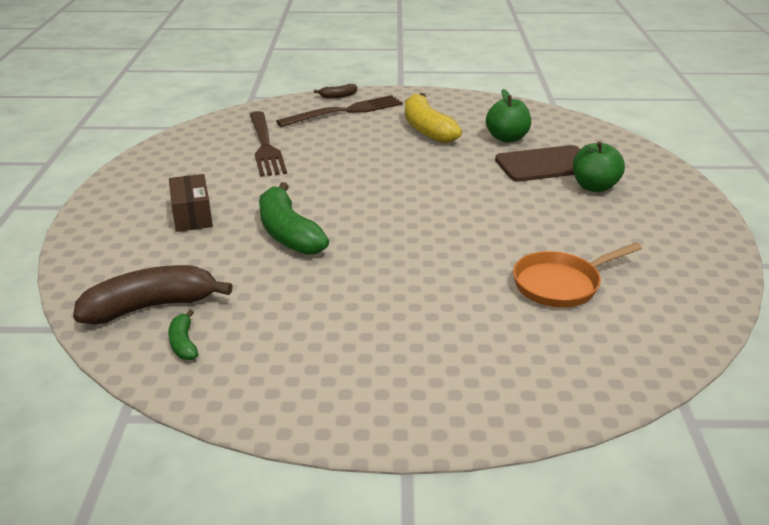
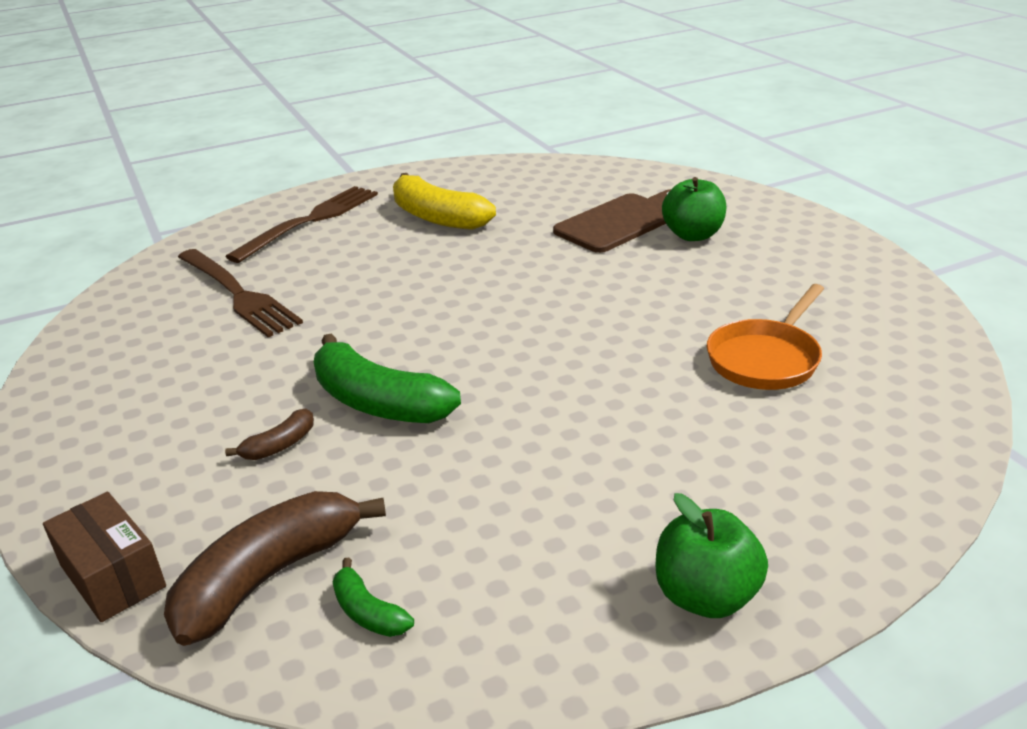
camera: 25 degrees left, 0 degrees up
(192, 216) = (215, 421): brown box -> brown box (113, 576)
(338, 96) = (282, 204): brown banana -> brown banana (279, 445)
(507, 138) = (543, 204): green apple -> green apple (706, 596)

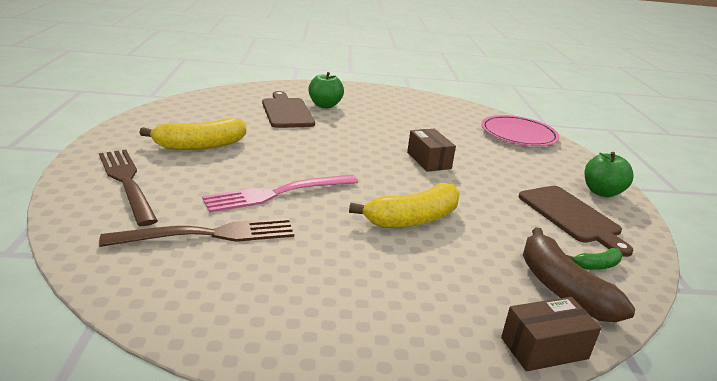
camera: 70 degrees left, 5 degrees down
(279, 445) = (436, 260): brown banana -> none
(361, 296) = (277, 193): none -> pink fork
(377, 402) = (412, 219): green banana -> yellow banana
(537, 561) = (571, 216): none -> brown cutting board
(598, 368) = (428, 160): none -> brown box
(766, 359) = (450, 131): orange pan -> none
(885, 436) = (518, 134): none -> pink plate

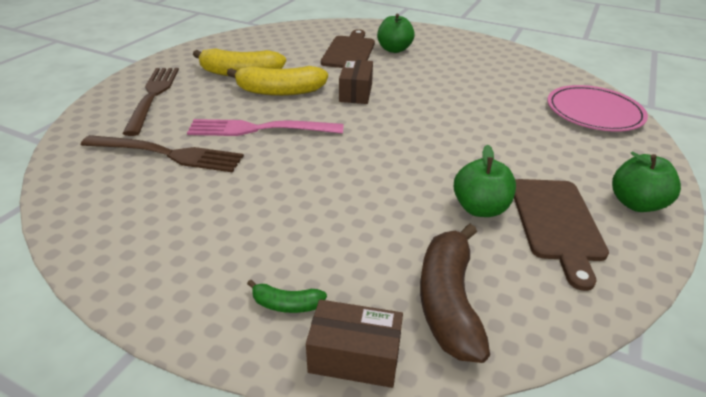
camera: 30 degrees right, 10 degrees up
(412, 219) = (360, 182): yellow banana -> yellow banana (280, 91)
(428, 160) = (445, 124): brown box -> brown box (356, 92)
(516, 218) = (480, 208): none -> green apple
(596, 265) = (524, 289): green banana -> green banana (286, 304)

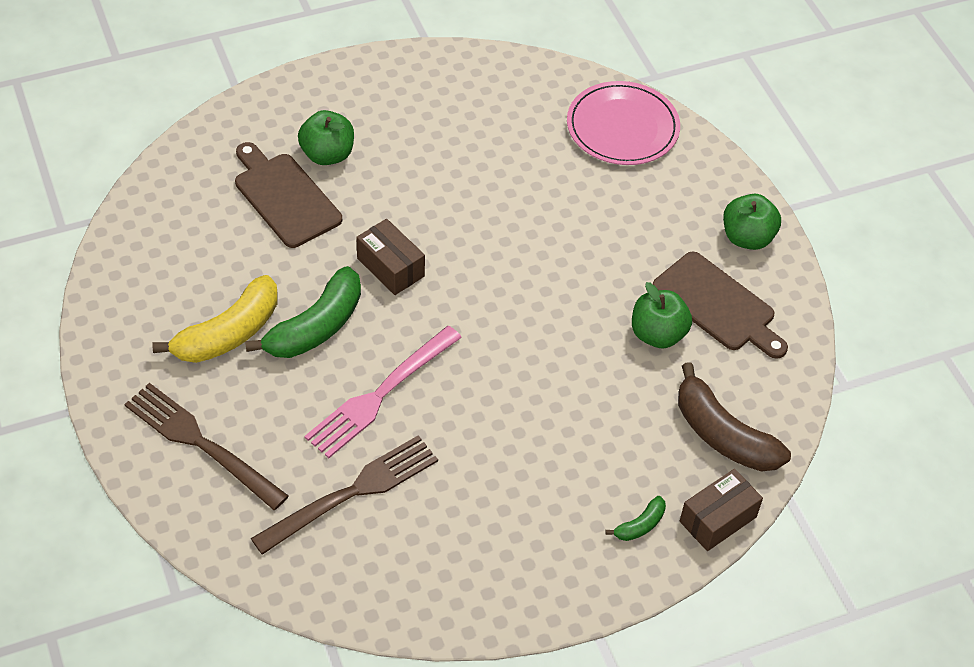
camera: 50 degrees left, 15 degrees up
(280, 91) = (316, 327): yellow banana -> green banana

